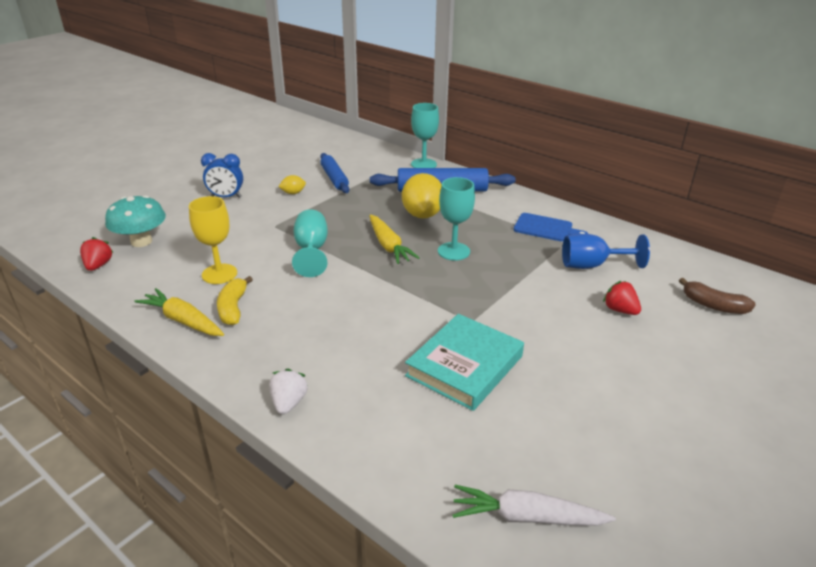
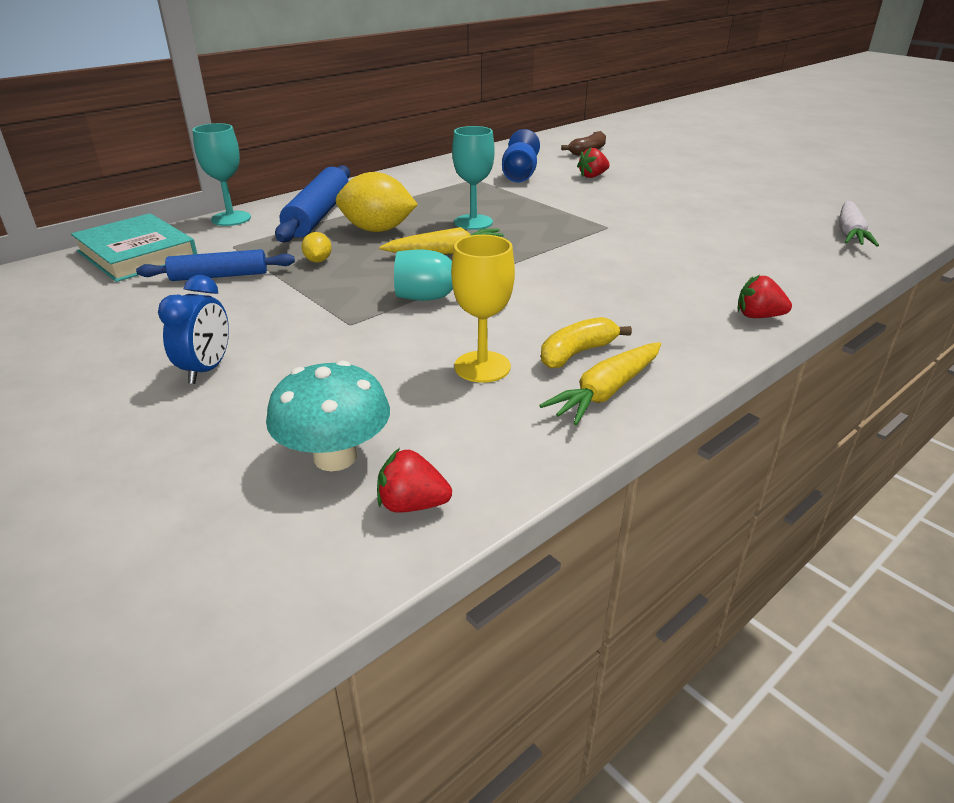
camera: 80 degrees left, 0 degrees up
(233, 308) = (576, 353): yellow banana -> yellow banana turned 135 degrees clockwise
(288, 403) = (758, 316): white strawberry -> red strawberry
(293, 193) = (244, 308): yellow lemon -> yellow lemon (318, 261)
(464, 366) = (679, 235): turquoise book -> turquoise book (137, 254)
(546, 228) = (442, 181): blue cutting board -> none

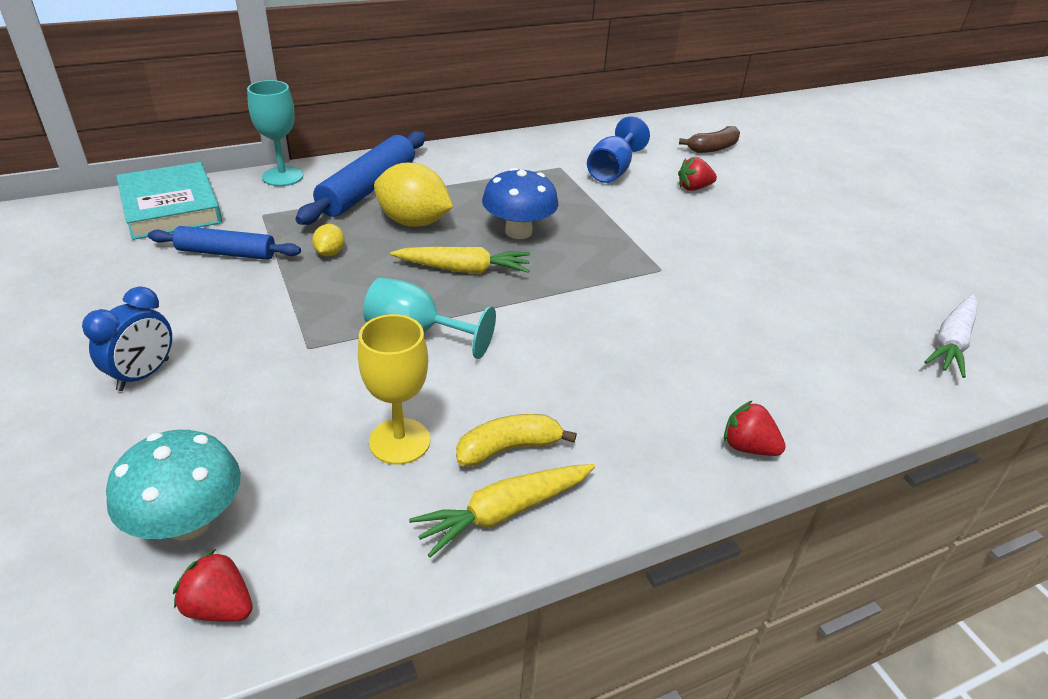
camera: 15 degrees right, 5 degrees up
(473, 222) = (518, 231): turquoise goblet -> blue mushroom

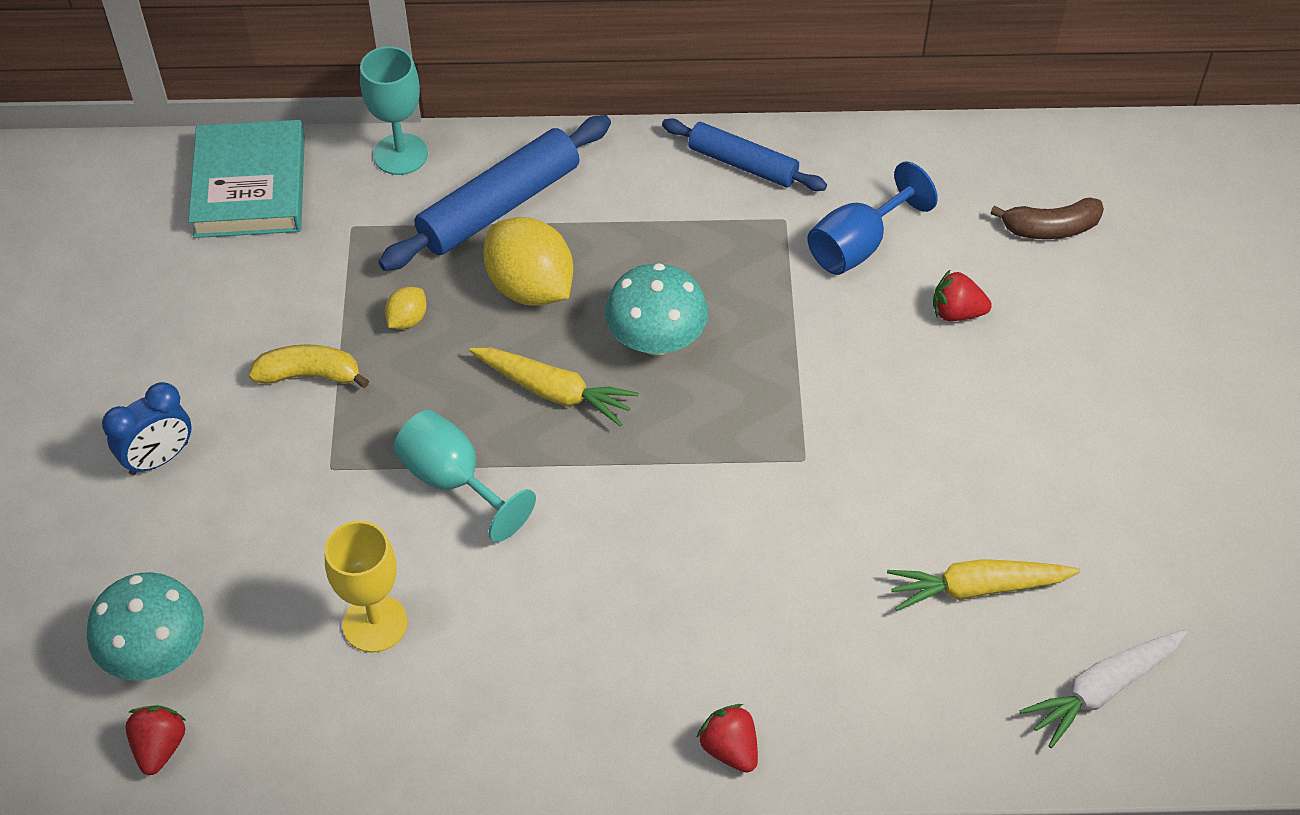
camera: 25 degrees right, 15 degrees up
(219, 607) = (160, 747): red strawberry -> red strawberry turned 45 degrees clockwise
(226, 253) = (290, 289): blue rolling pin -> blue rolling pin (742, 164)
(504, 512) = (437, 739): yellow carrot -> yellow carrot (977, 588)
(508, 448) = (478, 667): yellow banana -> yellow banana (309, 375)
(518, 231) = (656, 340): blue mushroom -> turquoise mushroom

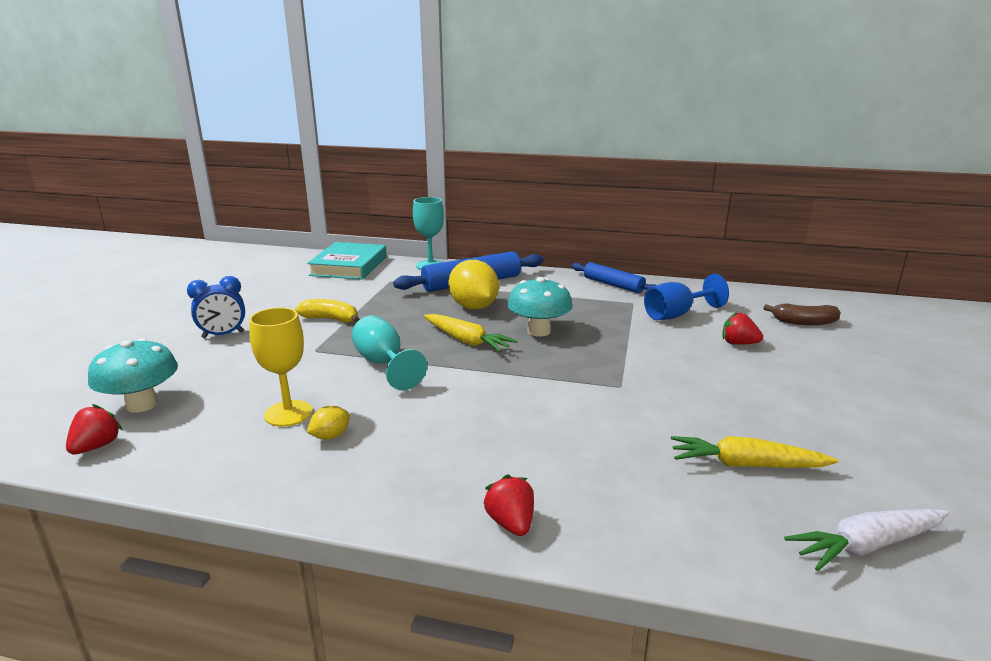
camera: 15 degrees right, 30 degrees down
(407, 319) = (398, 309): yellow lemon -> yellow lemon (330, 436)

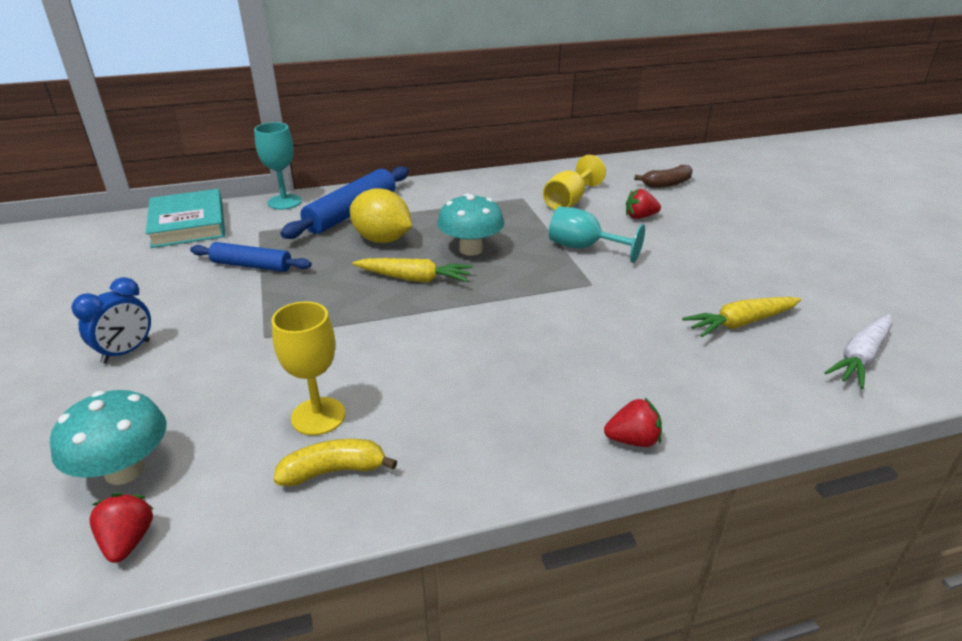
camera: 30 degrees left, 10 degrees up
(330, 319) = (240, 295): yellow banana -> yellow banana (333, 471)
(330, 436) = (390, 423): yellow lemon -> none
(383, 364) = (358, 329): turquoise goblet -> turquoise goblet (583, 248)
(511, 523) = (633, 440): red strawberry -> red strawberry turned 135 degrees clockwise
(613, 285) = (488, 183): blue rolling pin -> blue rolling pin (251, 266)
(676, 315) = (568, 201): blue goblet -> yellow goblet

